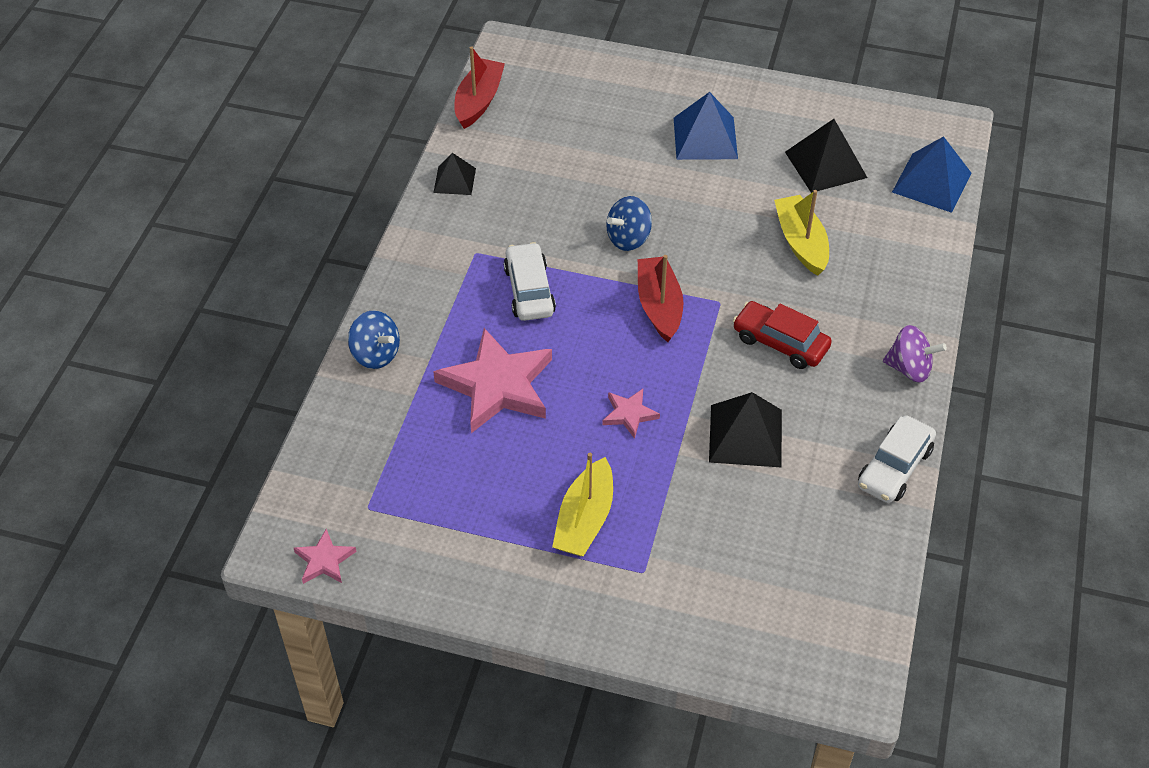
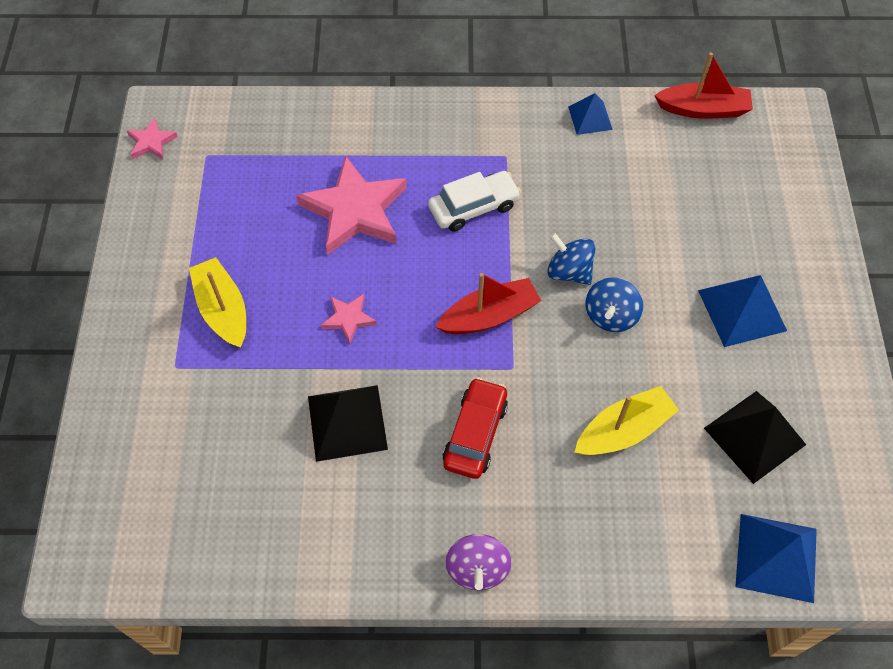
camera: 75 degrees right, 10 degrees up
(376, 354) = (365, 117): blue spinning top -> blue spinning top (610, 316)
(454, 180) = (590, 118): black pyramid -> blue pyramid
(585, 519) = (223, 310): yellow boat -> yellow boat turned 60 degrees clockwise
(894, 467) = (339, 570): white car -> none

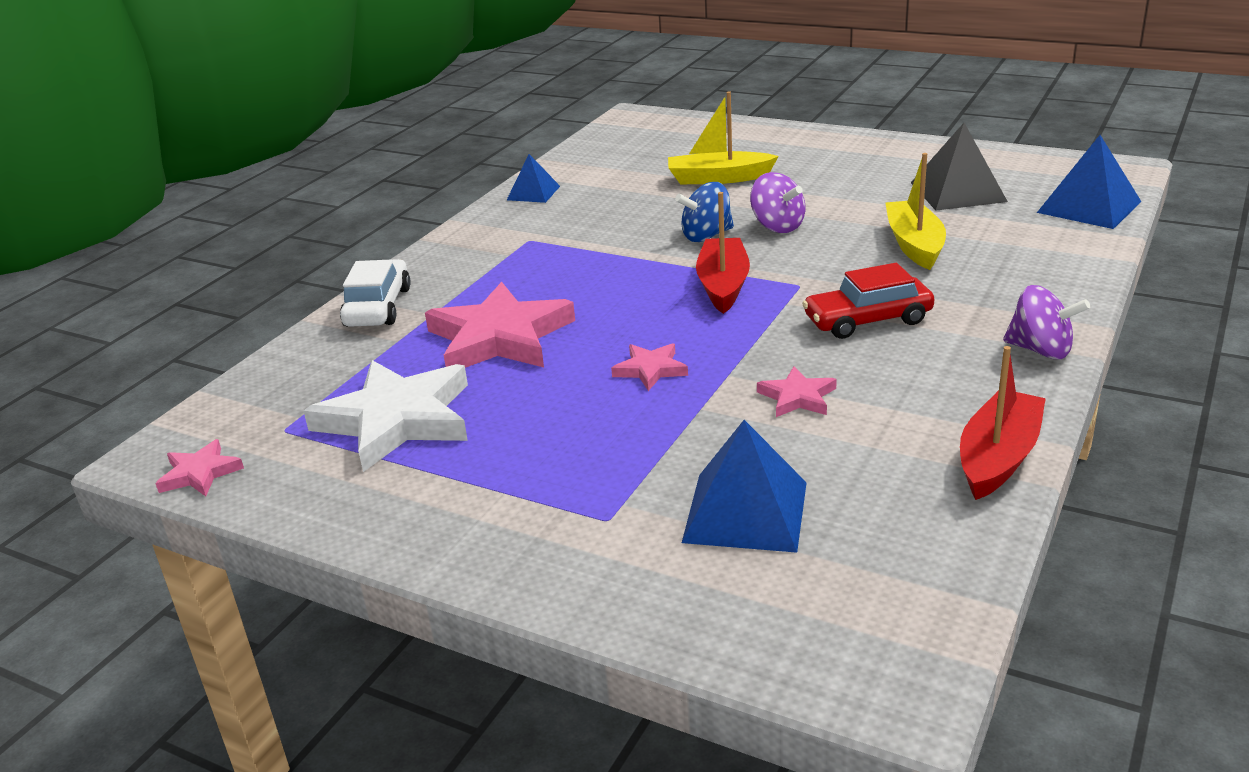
camera: 60 degrees left, 30 degrees down
(223, 310) = (550, 460): yellow boat -> yellow boat (718, 178)
(237, 206) = (397, 420): none -> white star
(347, 422) = (797, 397): black pyramid -> pink star
(473, 207) = (575, 268): white car -> white car (378, 307)
(475, 433) = (867, 320): red car -> red car turned 60 degrees counterclockwise
(610, 316) = (777, 226): blue spinning top -> purple spinning top
(703, 109) = (585, 146): red boat -> red boat (998, 457)
(742, 310) = (820, 172): blue pyramid -> blue pyramid (746, 512)

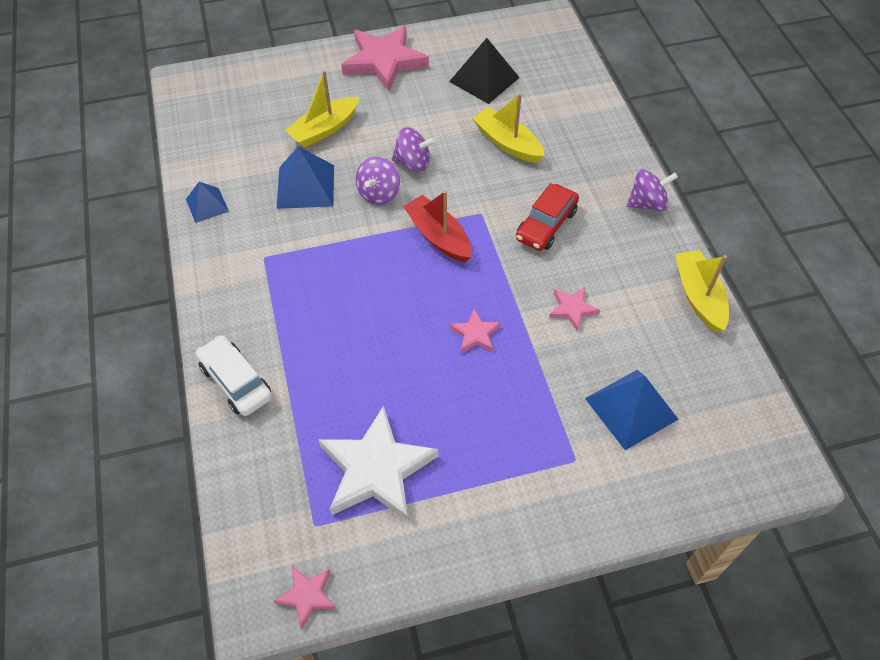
camera: 45 degrees left, 25 degrees up
(499, 338) = (355, 361): pink star -> pink star (384, 61)
(706, 236) = (379, 194): blue spinning top -> purple spinning top
(998, 457) = (698, 296): red boat -> yellow boat
(1089, 207) = (565, 63): blue pyramid -> blue pyramid (306, 186)

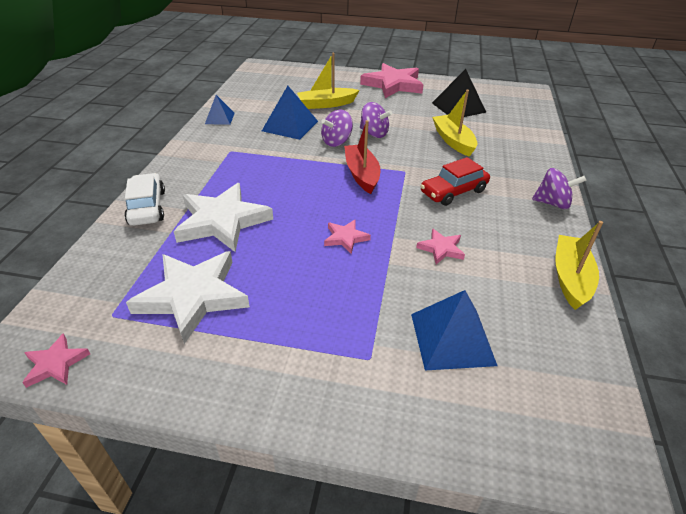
camera: 25 degrees right, 15 degrees down
(335, 365) = (222, 221): none -> white star

